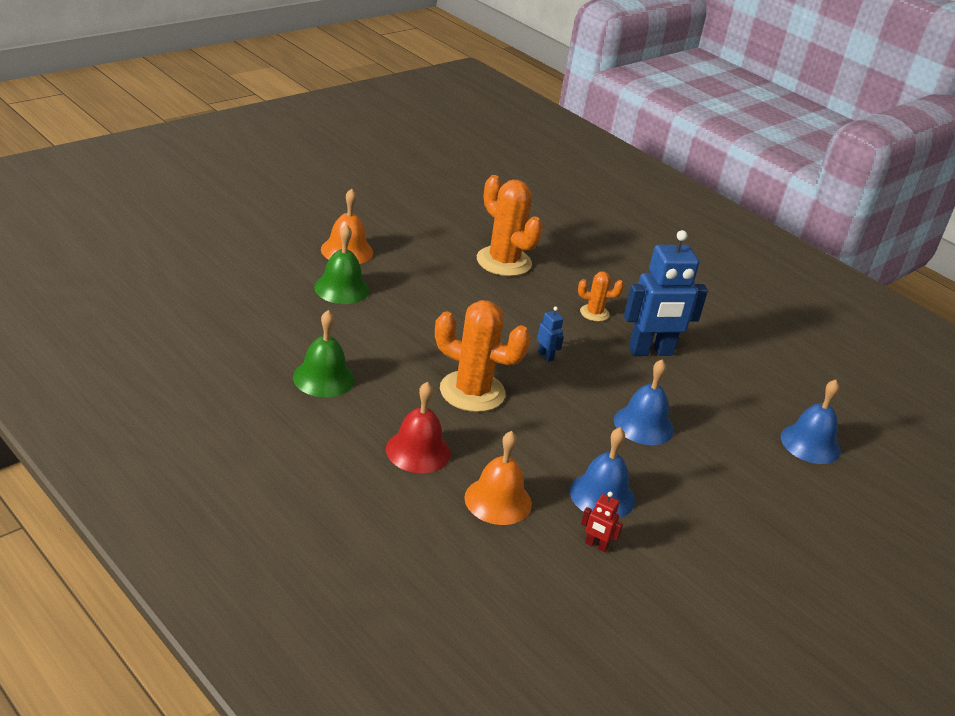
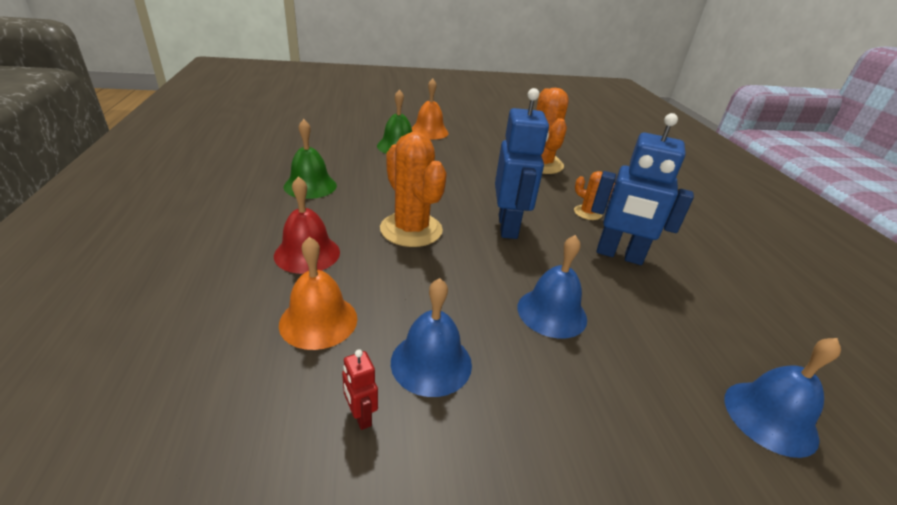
camera: 35 degrees right, 0 degrees up
(546, 356) = (508, 227): blue robot -> blue robot, size x2.39

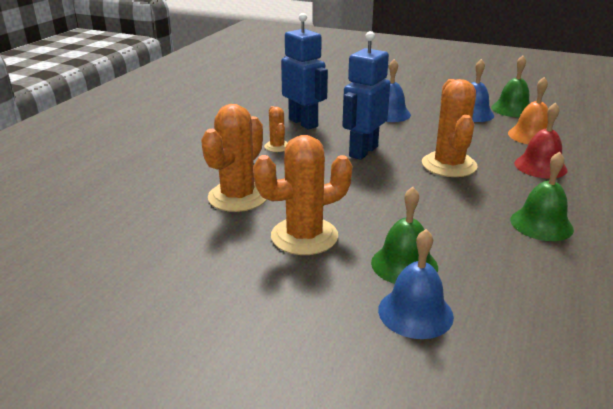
camera: 145 degrees left, 5 degrees down
(360, 416) = (512, 109): red robot -> green bell
(429, 131) = (326, 290): orange bell -> none
(468, 150) = (304, 236): none -> orange cactus
(770, 417) = (336, 79): blue bell -> blue bell (415, 312)

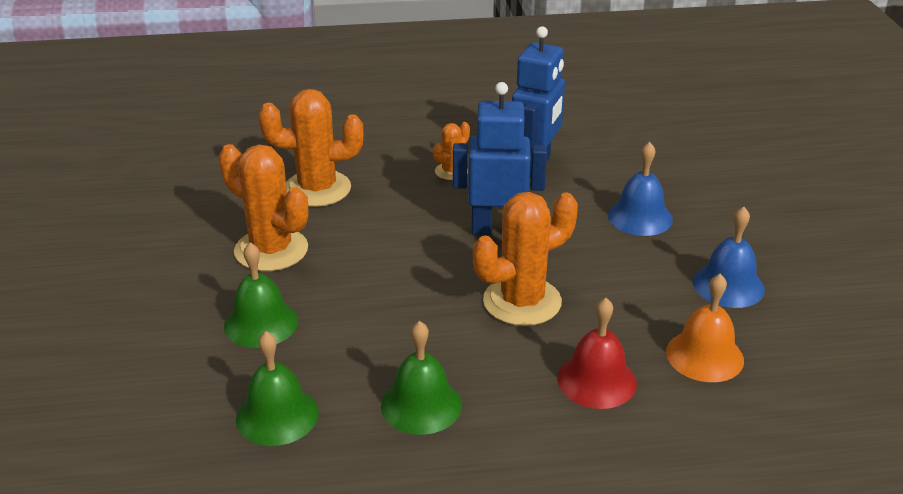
camera: 60 degrees right, 5 degrees up
(415, 312) = (184, 349): blue bell -> none
(512, 109) = (797, 320): green bell -> green bell (277, 415)

